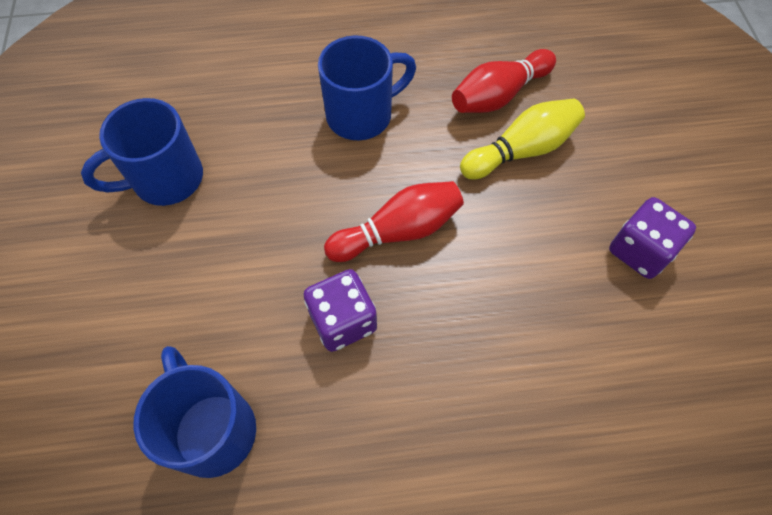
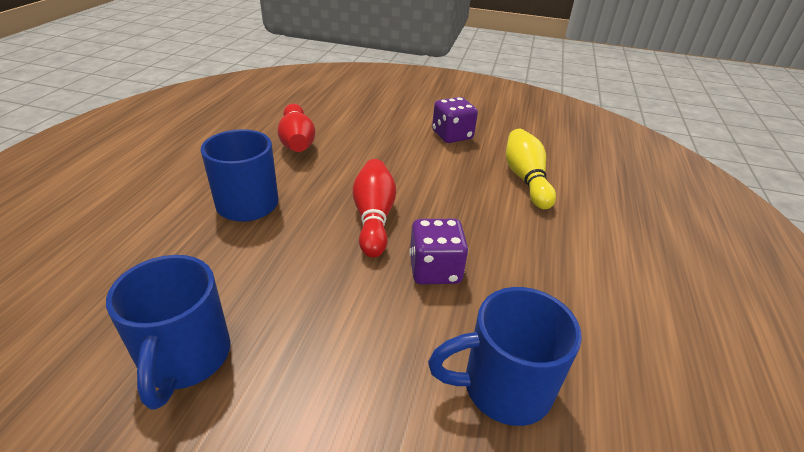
camera: 70 degrees left, 25 degrees down
(521, 150) = (350, 148): yellow bowling pin -> yellow bowling pin (526, 179)

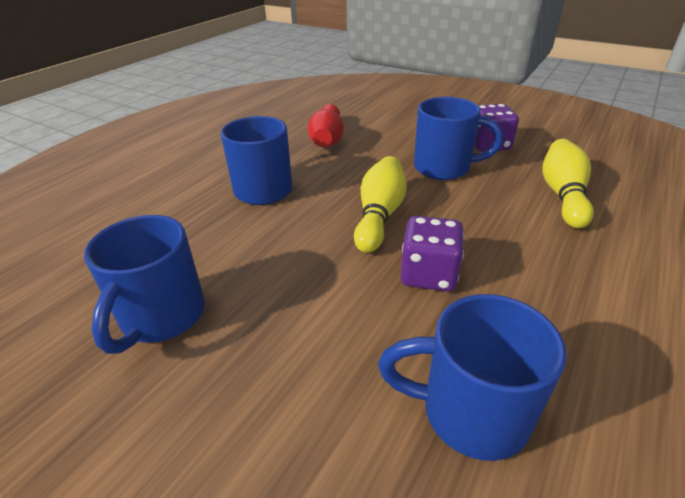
camera: 20 degrees right, 0 degrees up
(373, 218) = (379, 215): red bowling pin -> yellow bowling pin
(419, 162) = (444, 168): none -> blue mug

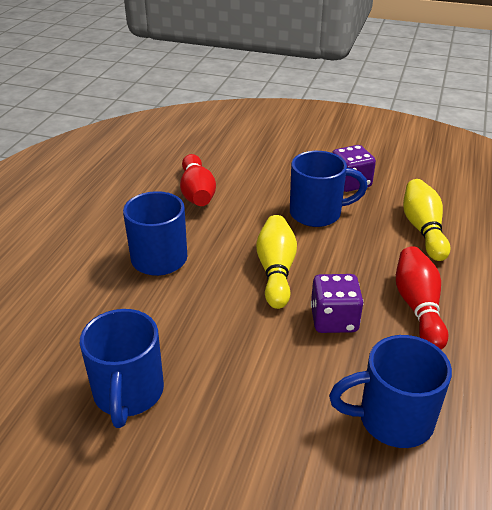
camera: 15 degrees left, 0 degrees up
(539, 275) = (418, 307): none -> red bowling pin

